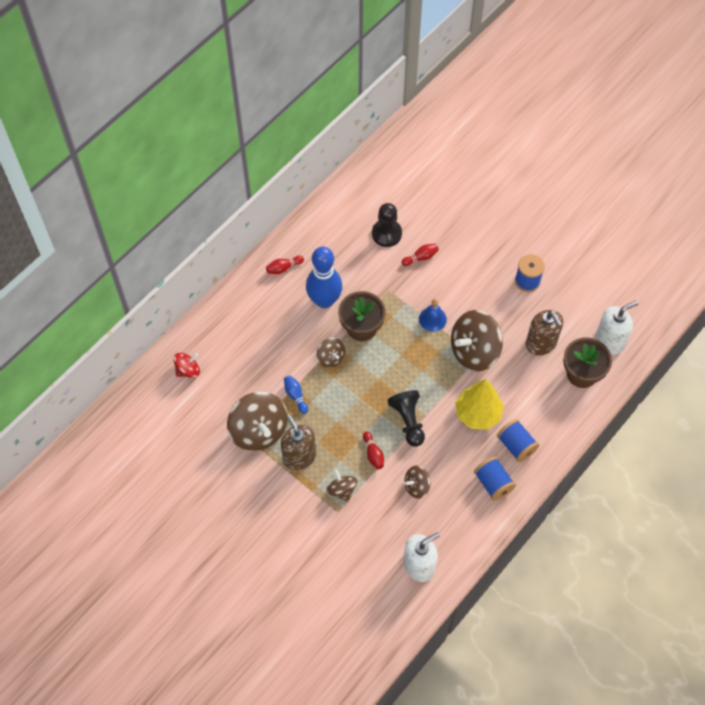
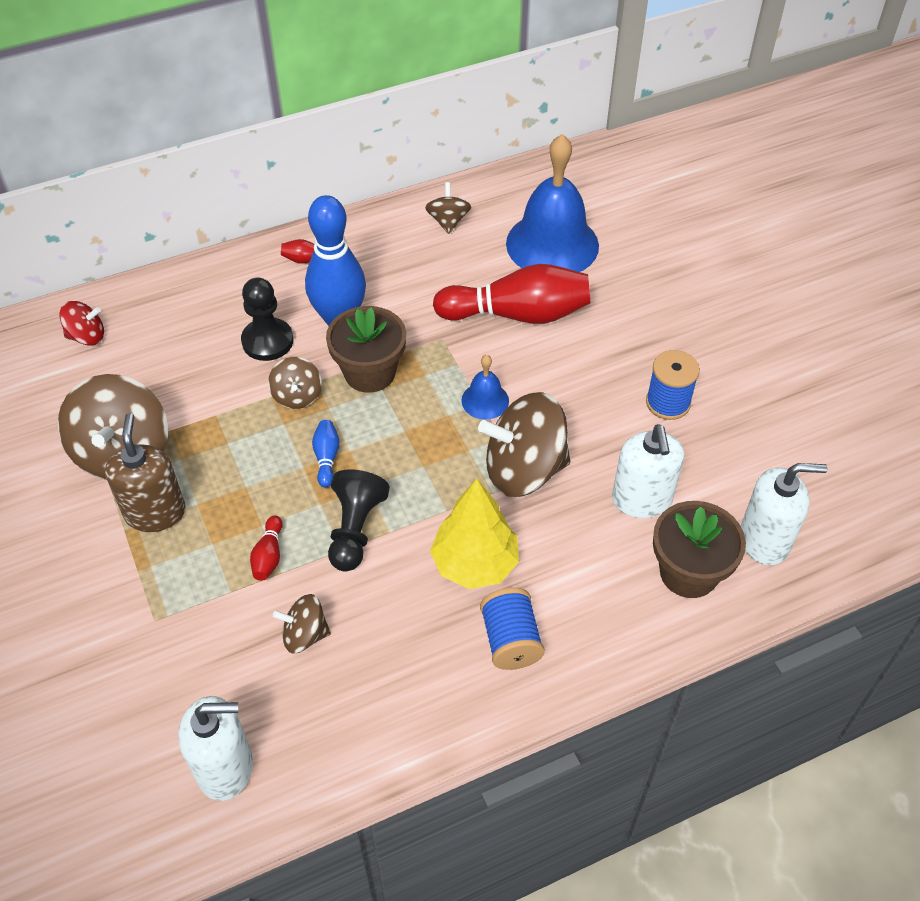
camera: 25 degrees right, 10 degrees down
(295, 396) = (210, 427): blue bowling pin -> blue bowling pin (326, 458)
(342, 490) = (184, 589): brown spinning top -> brown spinning top (448, 221)
(386, 234) = (485, 268): black pawn -> black pawn (267, 341)
(415, 202) = (552, 244): none -> blue bell
(421, 257) = (517, 314): red bowling pin -> red bowling pin, size x2.37
(493, 483) = (435, 685): blue spool -> none
(541, 343) = (642, 500): brown soap dispenser -> white soap dispenser

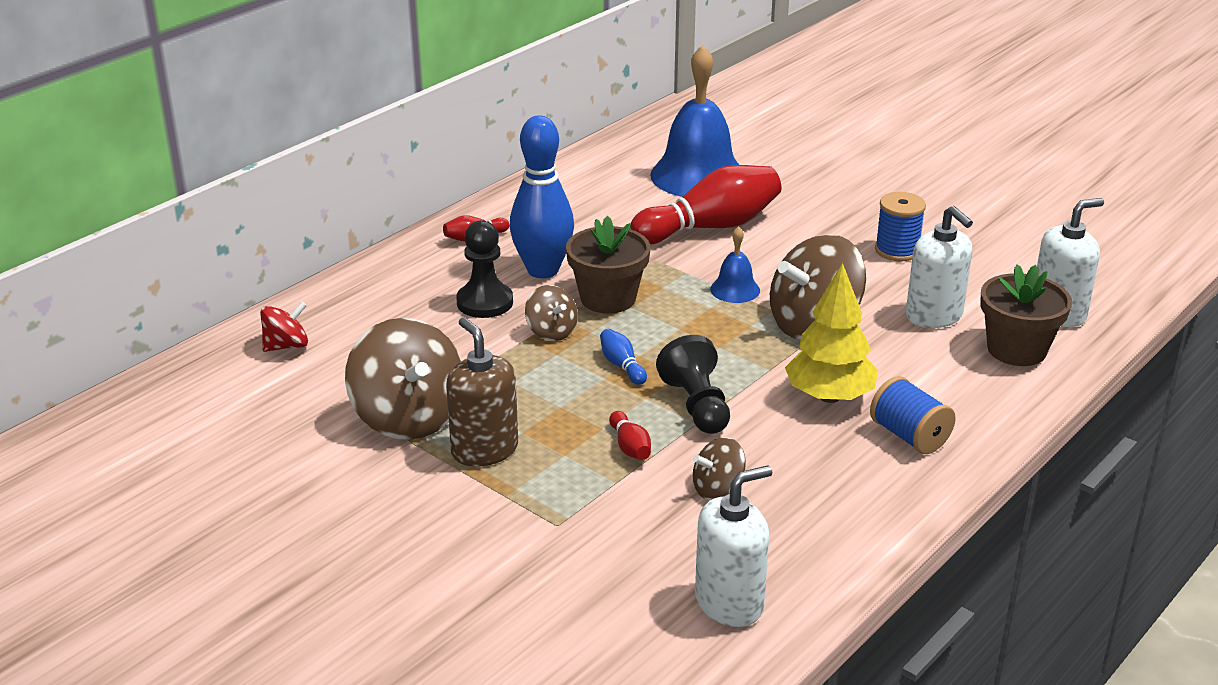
camera: 25 degrees left, 20 degrees down
(448, 221) = (585, 182): brown spinning top -> none

